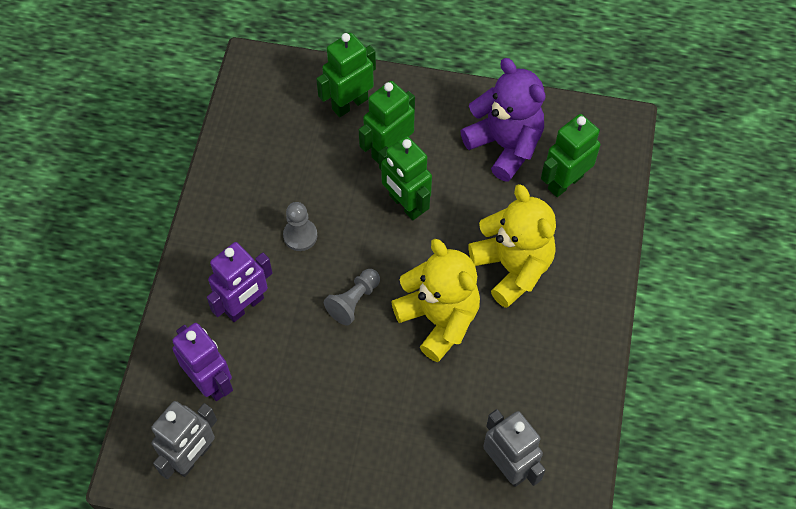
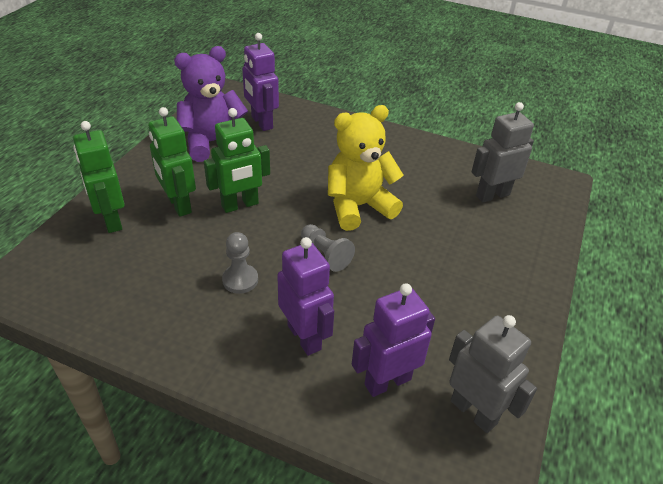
camera: 80 degrees left, 20 degrees down
(512, 267) = (324, 160): yellow teddy bear -> none
(565, 182) = (261, 123): green robot -> purple robot

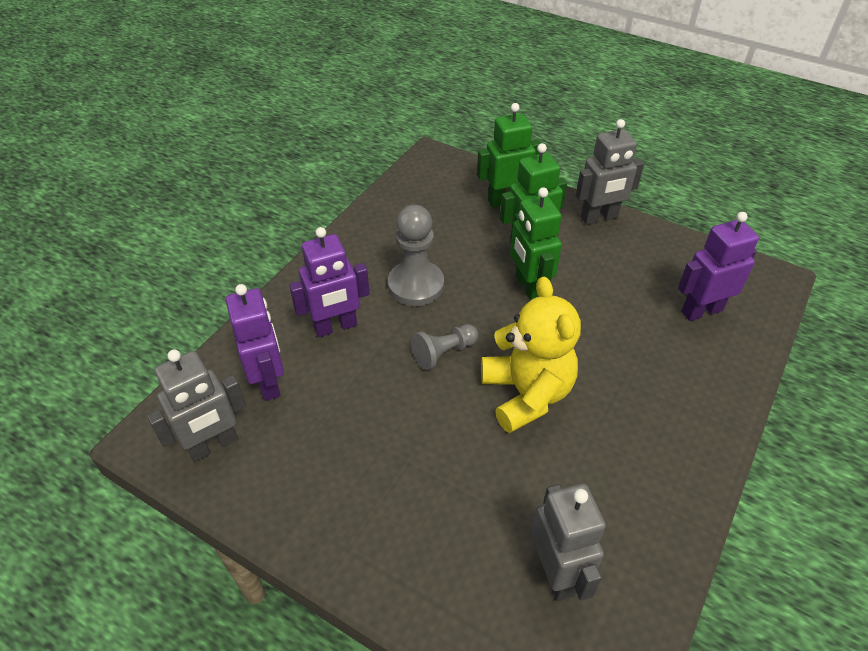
camera: 100 degrees right, 5 degrees up
(148, 163) = (599, 218): none -> grey robot
(212, 143) = (646, 265): purple teddy bear -> none
(240, 280) = (416, 285): grey pawn -> grey pawn, size x1.62

